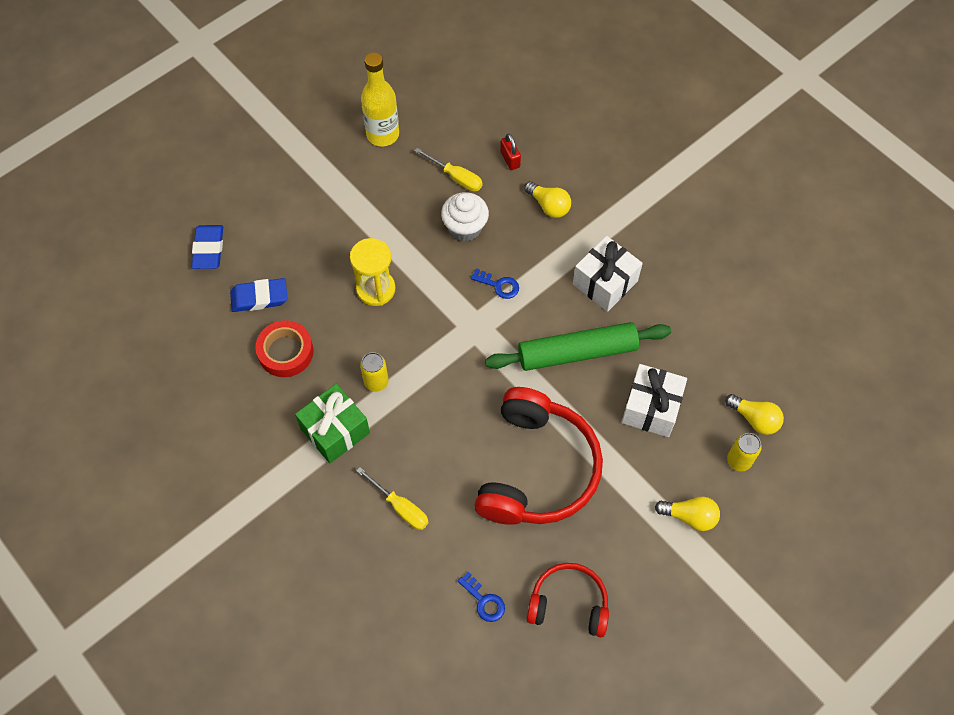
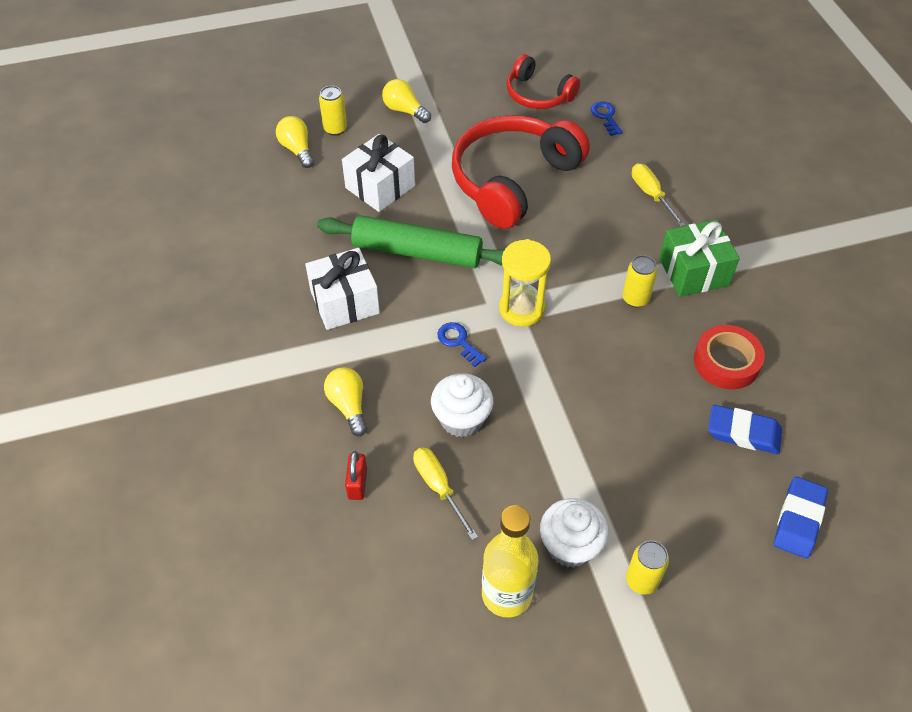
camera: 155 degrees left, 10 degrees down
(302, 173) = (642, 580): none -> yellow can
(355, 175) = (570, 546): none -> white cupcake
(376, 289) = (599, 390): yellow hourglass -> yellow hourglass (521, 309)

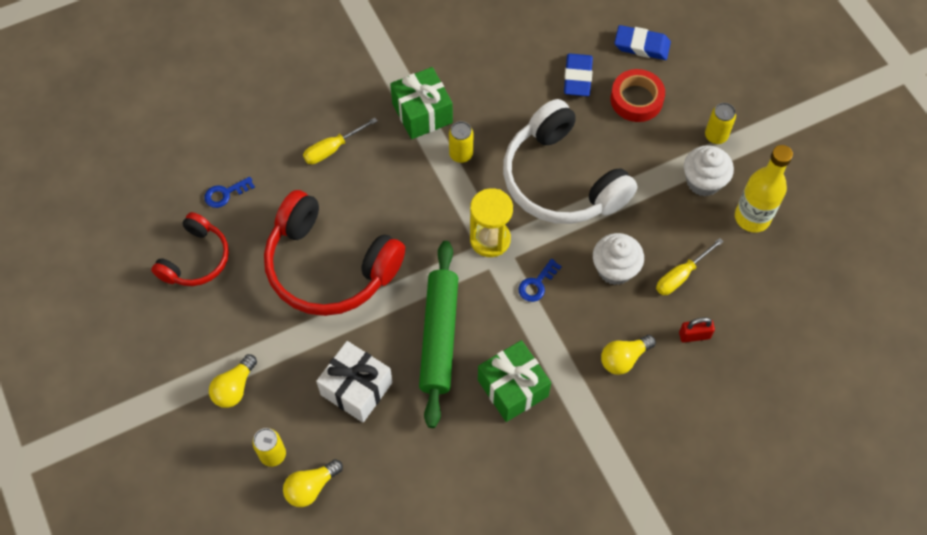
camera: 100 degrees left, 10 degrees up
(344, 302) = (513, 388): white gift -> green gift
(590, 388) = (561, 180): none -> white headphones
(726, 362) = (513, 89): red tape -> red tape (636, 99)

